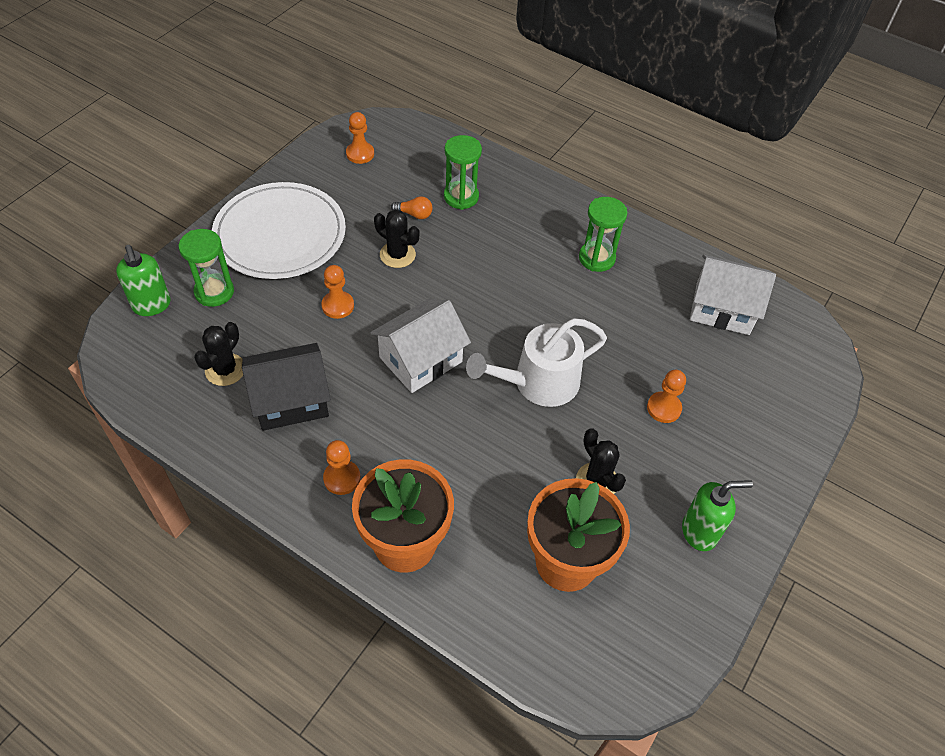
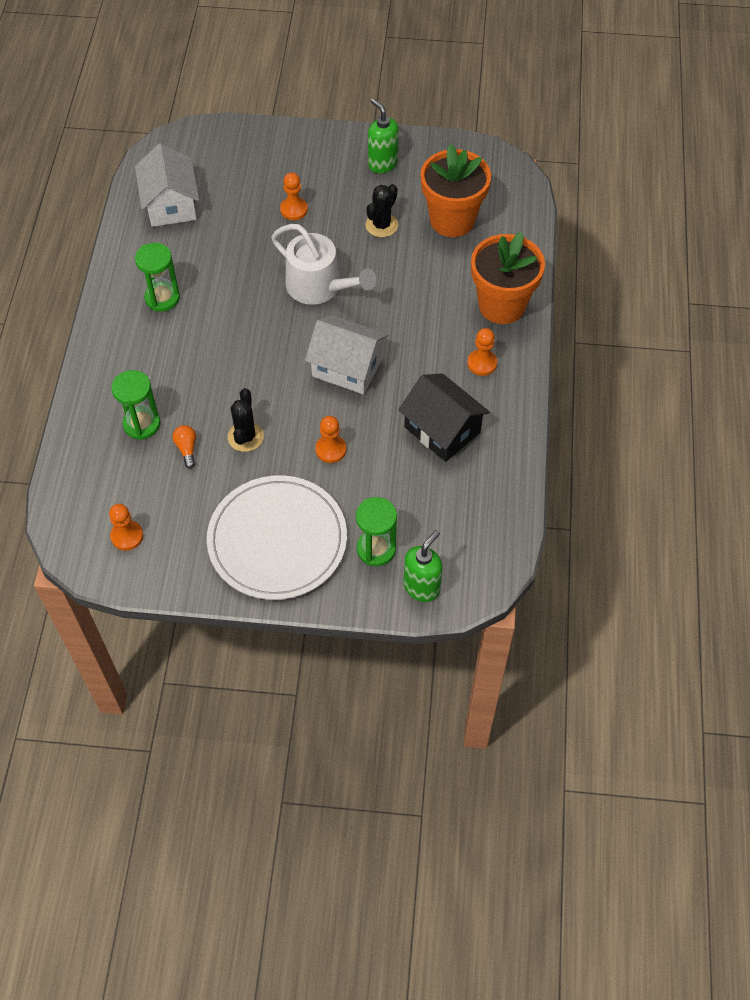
camera: 115 degrees left, 5 degrees up
(225, 370) = (446, 490): black cactus -> none

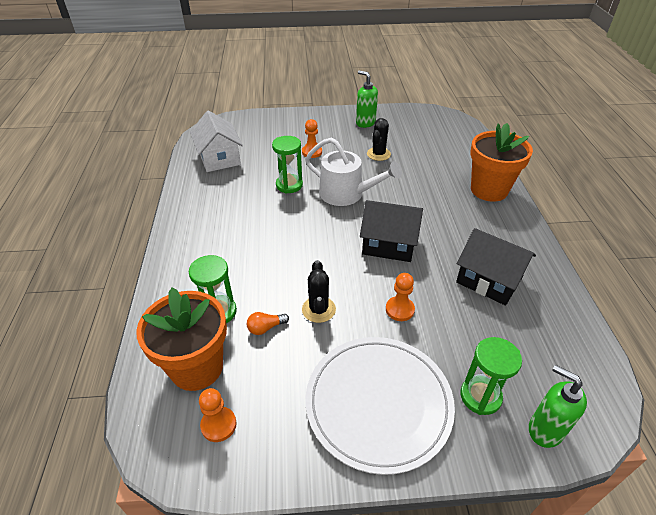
camera: 10 degrees left, 15 degrees down
(162, 298) = (222, 215): green hourglass -> green hourglass (289, 185)
(187, 449) = (266, 328): orange light bulb -> orange light bulb turned 90 degrees counterclockwise
(347, 367) = (389, 244): white house -> black house
(422, 587) = (544, 430): green soap dispenser -> green soap dispenser turned 75 degrees counterclockwise
(452, 220) = (427, 146): orange flower pot -> orange flower pot (196, 367)
(482, 363) = (495, 228): orange pawn -> none

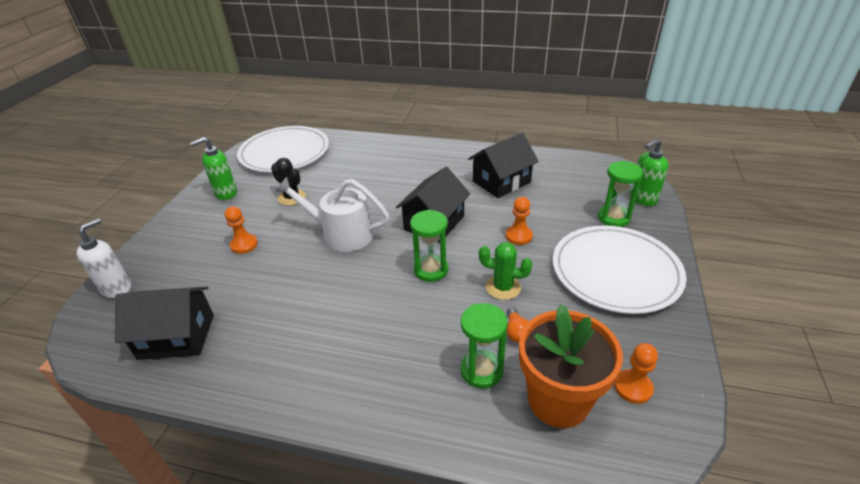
camera: 70 degrees left, 5 degrees down
(219, 158) = (177, 336): white house -> black house
(252, 121) = (117, 288): none -> white soap dispenser
(289, 185) = (294, 275): green hourglass -> green hourglass (431, 270)
(318, 309) = (503, 287): black cactus -> green cactus
(346, 194) = (342, 234): white watering can -> white watering can turned 120 degrees counterclockwise
(438, 130) = (284, 152): none -> white plate
(489, 190) = (395, 151): orange flower pot -> none

